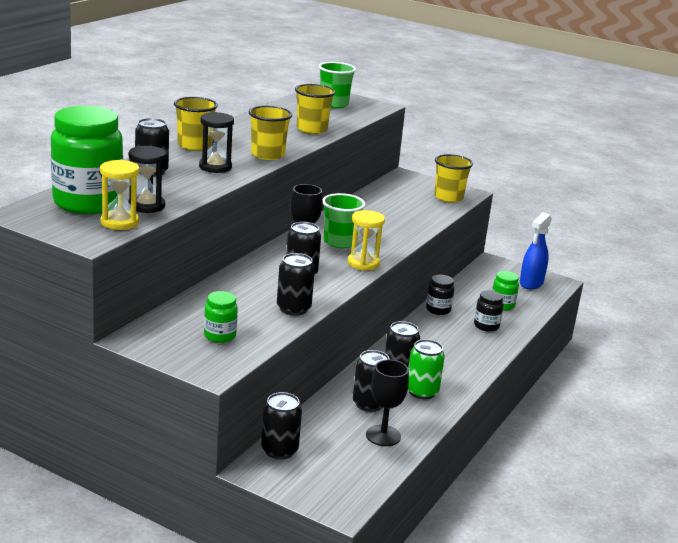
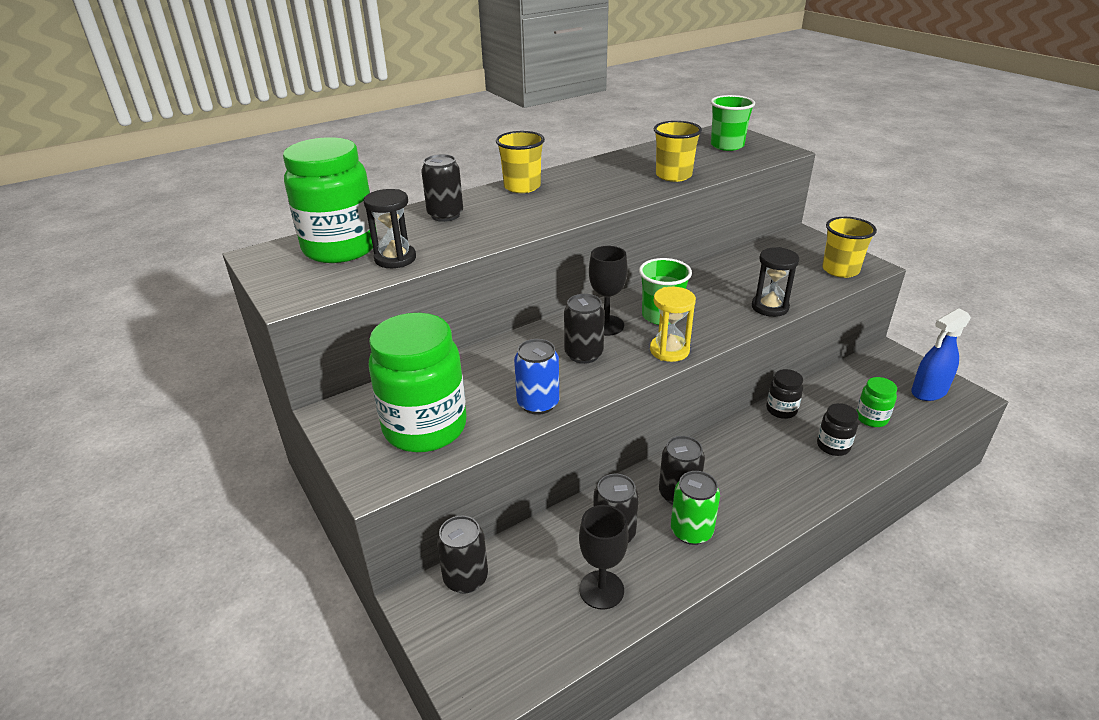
camera: 30 degrees right, 10 degrees up
(119, 222) = (345, 277): yellow hourglass -> none
(215, 167) = (519, 215): black hourglass -> black hourglass (770, 307)
(220, 336) = (425, 427): green jar -> green jar, size x2.19
(267, 155) = (592, 204): yellow cup -> none
(293, 309) = (538, 403): black can -> blue can

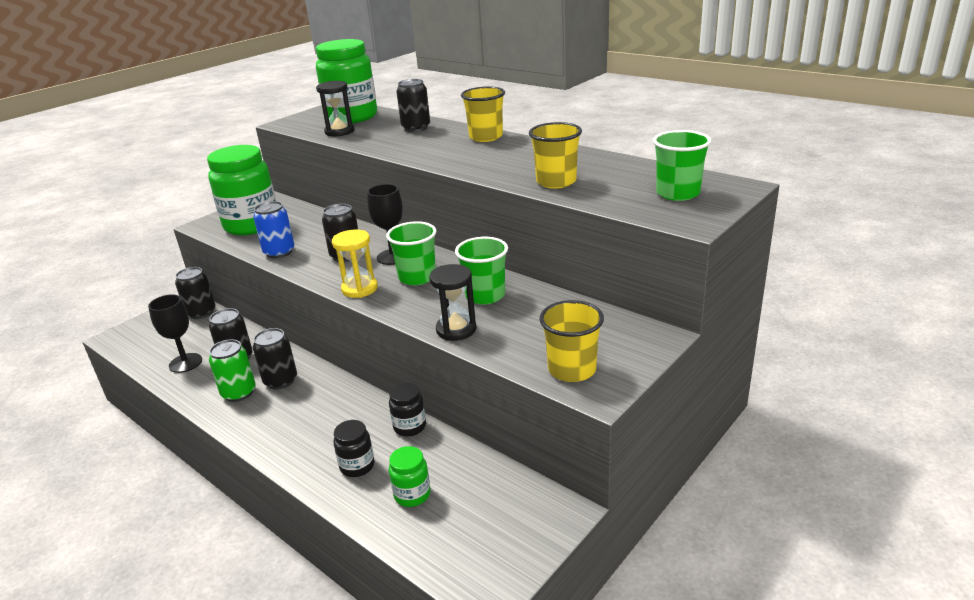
camera: 75 degrees right, 5 degrees down
(714, 287) = (485, 295): none -> green cup
(928, 392) = (483, 549): blue spray bottle -> none

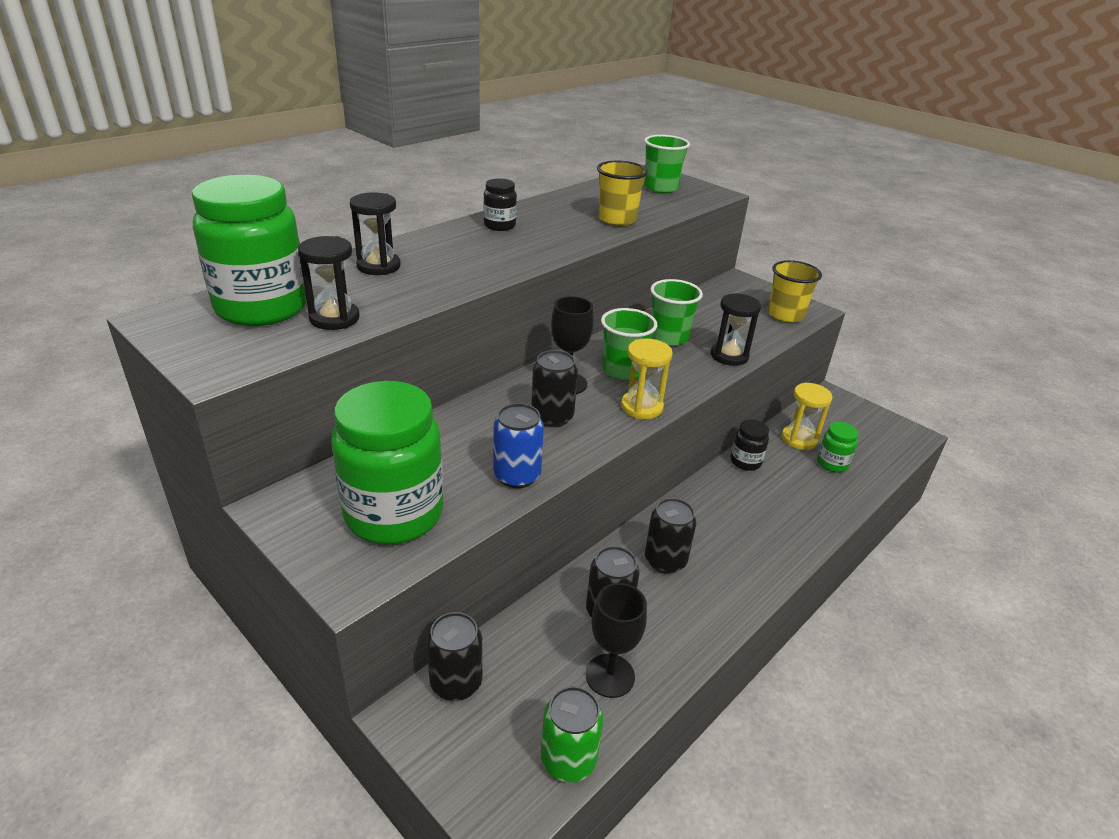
camera: 90 degrees left, 5 degrees up
(239, 393) = (688, 599): green can -> green can (568, 760)
(357, 466) = (803, 495): black jar -> black jar (499, 226)
(416, 128) = (378, 266): black can -> black hourglass
(456, 470) = (799, 439): none -> yellow hourglass
(486, 137) = (457, 233): yellow cup -> none

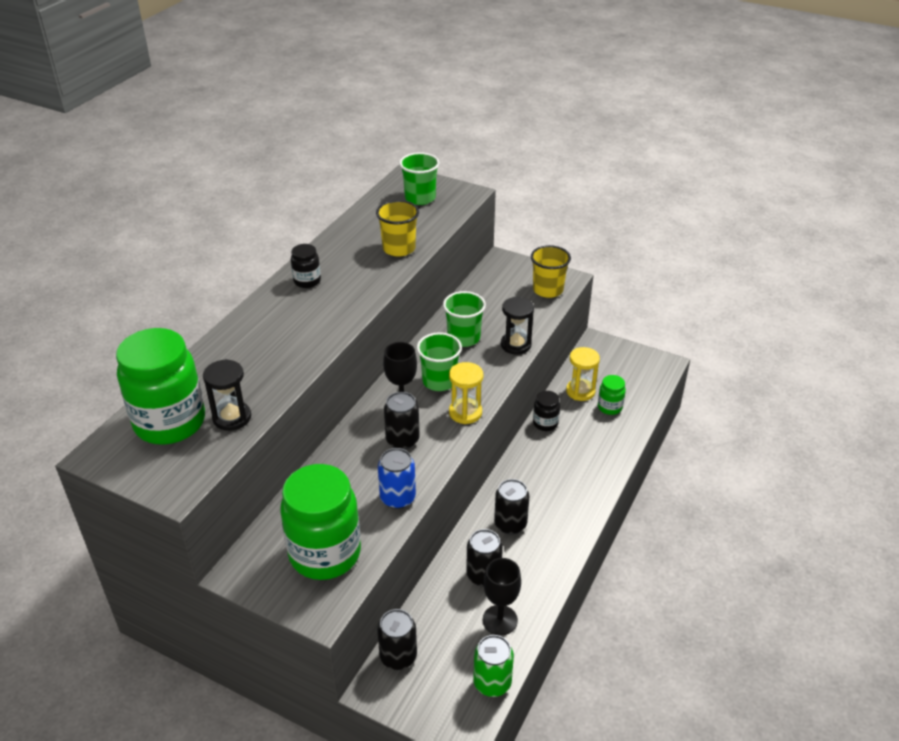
camera: 15 degrees left, 5 degrees up
(378, 266) = (234, 354): black hourglass -> none

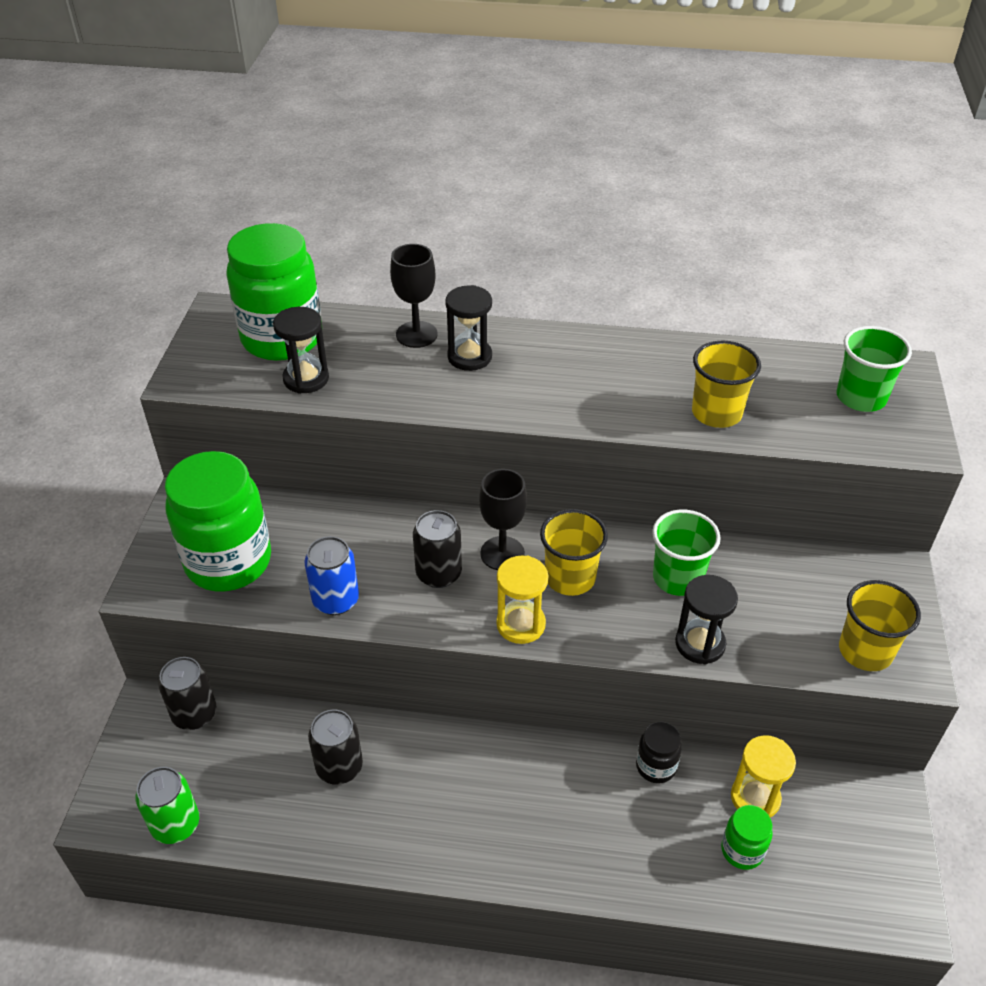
camera: 70 degrees right, 5 degrees up
(270, 331) = (469, 357): none -> black hourglass
(307, 281) = (586, 354): black jar -> none
(439, 381) = (570, 578): green cup -> yellow cup
(500, 620) = (272, 806): black goblet -> black goblet (416, 334)
(510, 524) = (437, 774): black can -> none

